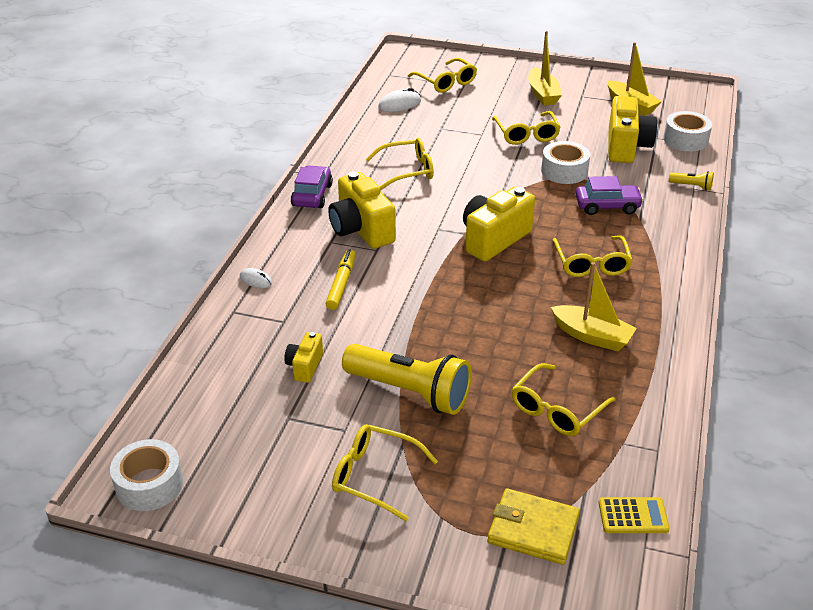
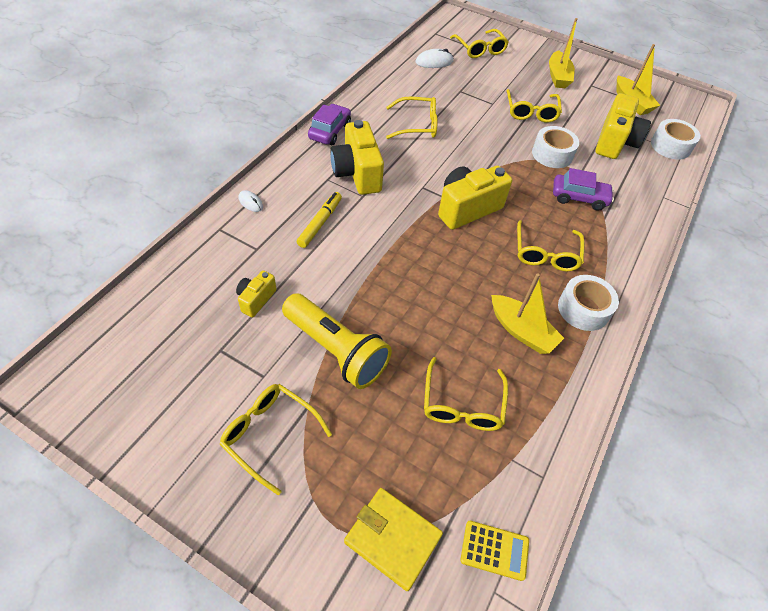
camera: 10 degrees right, 15 degrees up
(149, 484) = (74, 389): white tape -> white tape (583, 309)
(557, 409) = (462, 404): yellow glasses -> yellow glasses turned 45 degrees counterclockwise
(691, 186) = (662, 194): yellow flashlight -> none

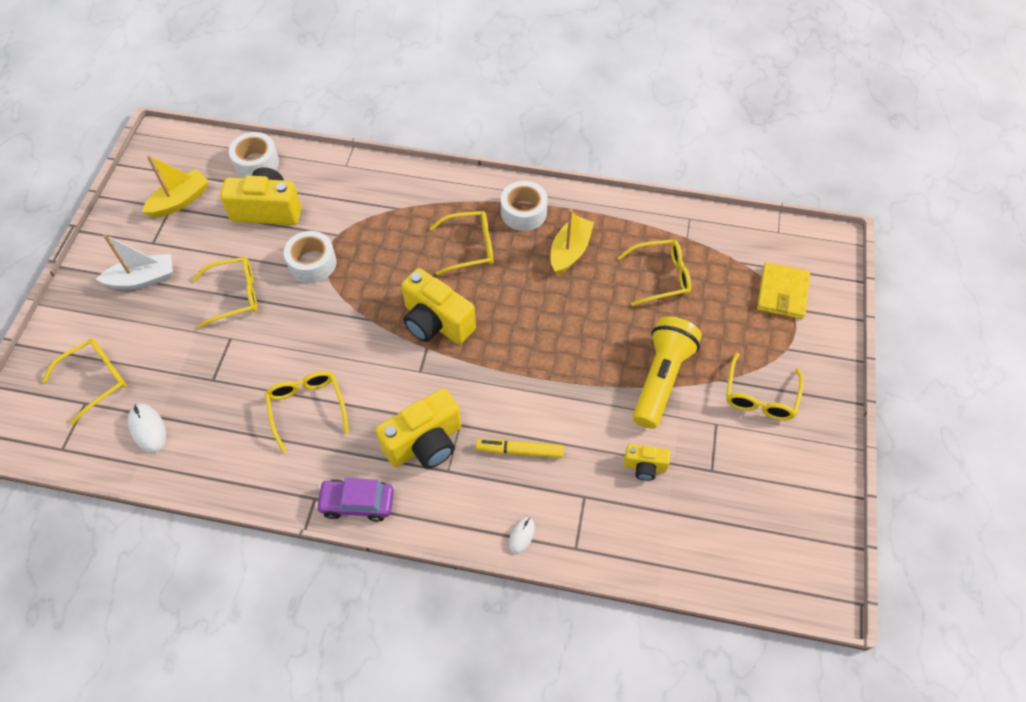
camera: 105 degrees left, 5 degrees up
(494, 550) = (754, 236): yellow calculator -> none
(558, 76) = (143, 279): yellow boat -> white boat
(579, 198) = (377, 231): purple car -> none

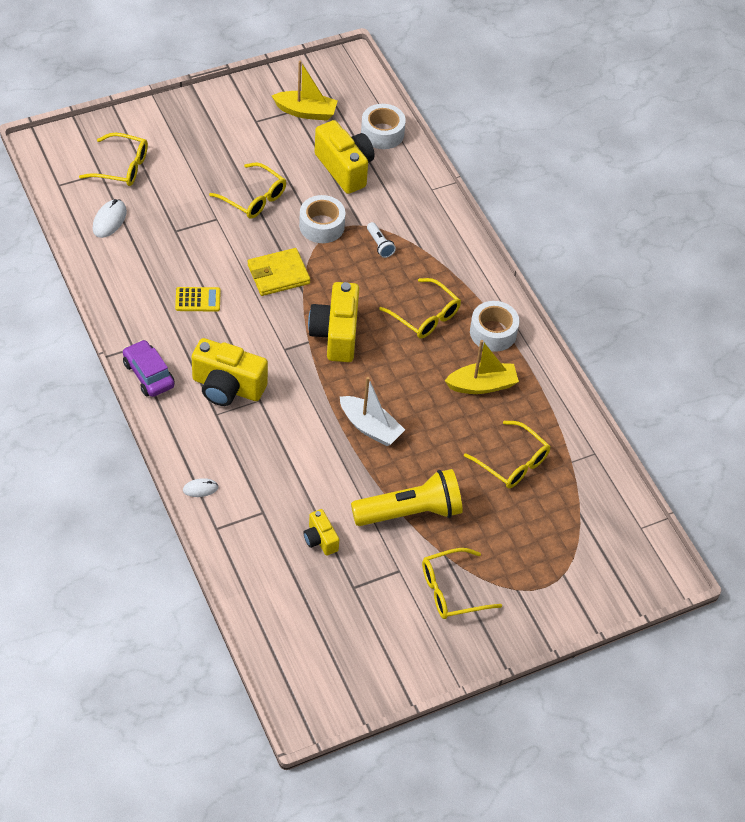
camera: 50 degrees right, 5 degrees down
(143, 279) = (221, 137): white boat -> white boat (370, 427)
(307, 408) = (198, 300): yellow glasses -> yellow calculator
(369, 234) = (379, 245): none -> white flashlight
(520, 451) = (268, 450): yellow marker -> none
(782, 293) = (574, 560): yellow wallet -> yellow wallet (278, 274)

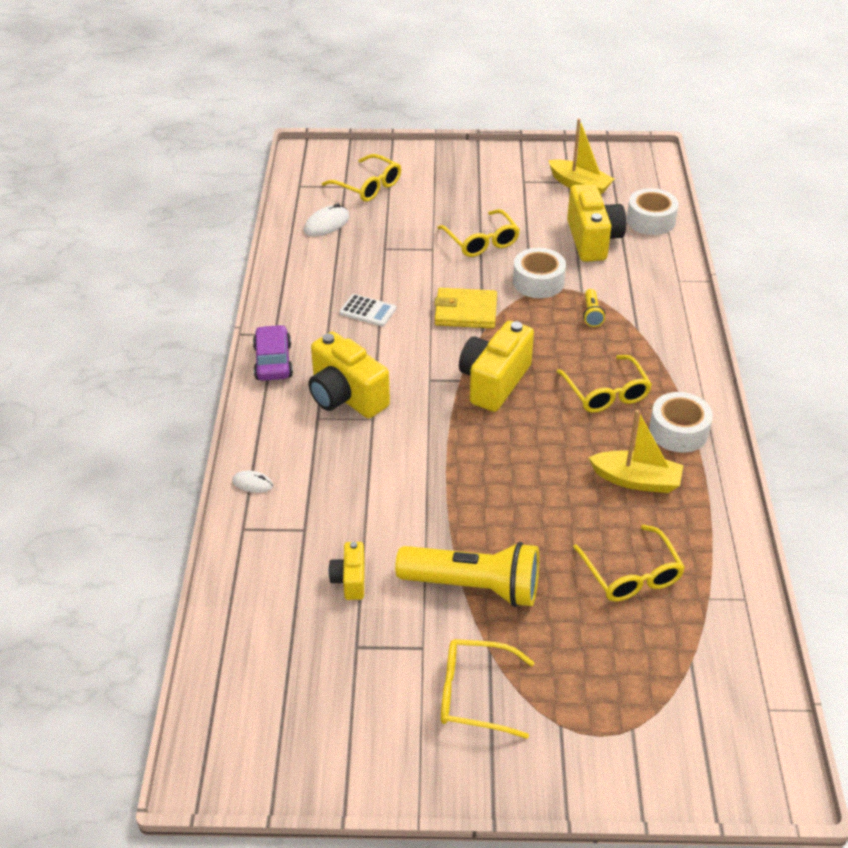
camera: 30 degrees right, 10 degrees down
(198, 300) = (367, 311): yellow calculator -> white calculator
(370, 427) = (479, 483): white boat -> none
(379, 245) = (591, 314): white flashlight -> yellow flashlight

